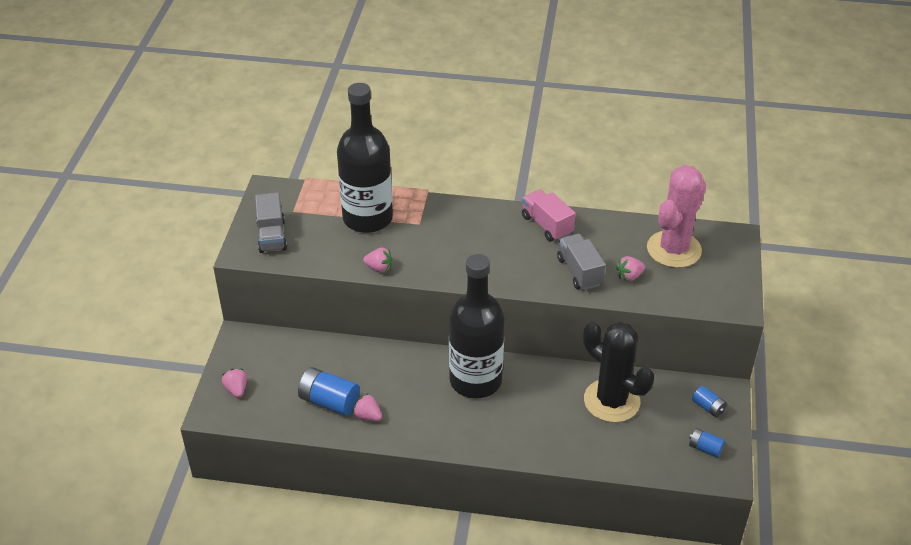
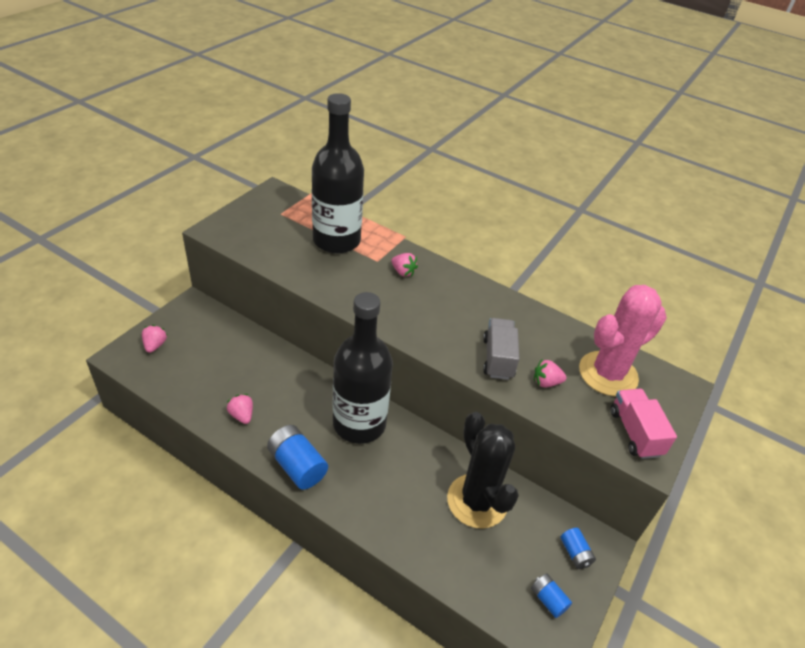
camera: 20 degrees right, 0 degrees up
(272, 236) = (247, 226): grey truck -> none
(329, 401) = (220, 388): blue battery -> blue battery (297, 466)
(379, 268) = (314, 284): pink strawberry -> pink strawberry (403, 272)
(547, 225) = (492, 304): pink truck -> pink truck (635, 433)

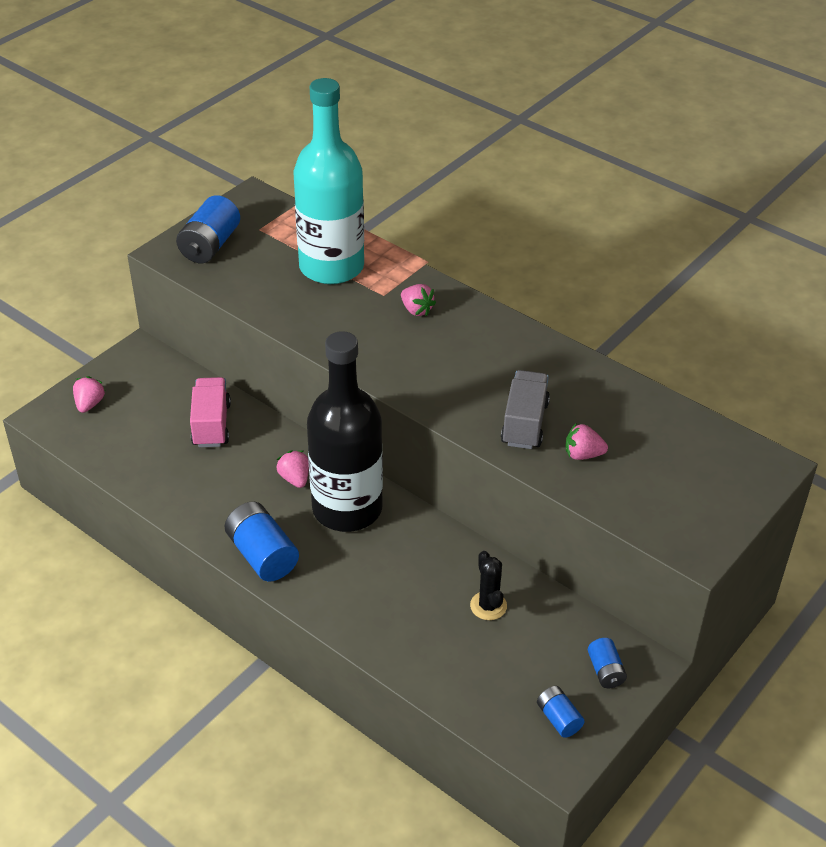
camera: 10 degrees right, 0 degrees up
(242, 415) = (196, 493): pink strawberry -> pink strawberry (295, 478)
(245, 225) = (210, 245): none -> blue battery
(336, 240) = (331, 267): black bottle -> turquoise bottle
(477, 501) = (488, 606): black cactus -> black cactus, size x0.47
(608, 374) = (670, 446): pink cactus -> none
(635, 433) = (686, 518): pink truck -> pink truck (211, 425)

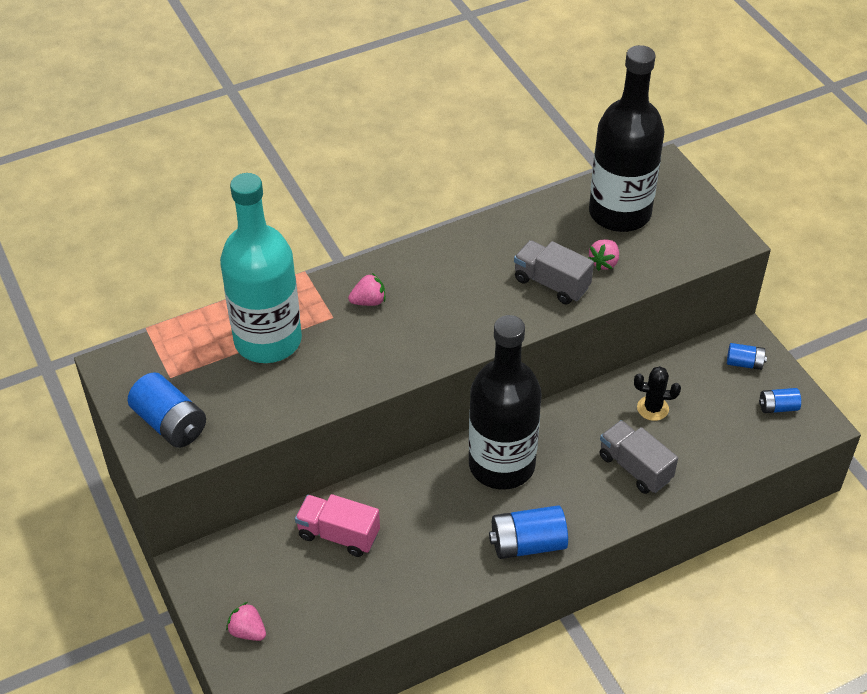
camera: 65 degrees left, 5 degrees up
(295, 478) = (445, 491): pink strawberry -> none
(400, 612) = (635, 467): none -> grey truck
(667, 447) = (619, 213): none -> black bottle

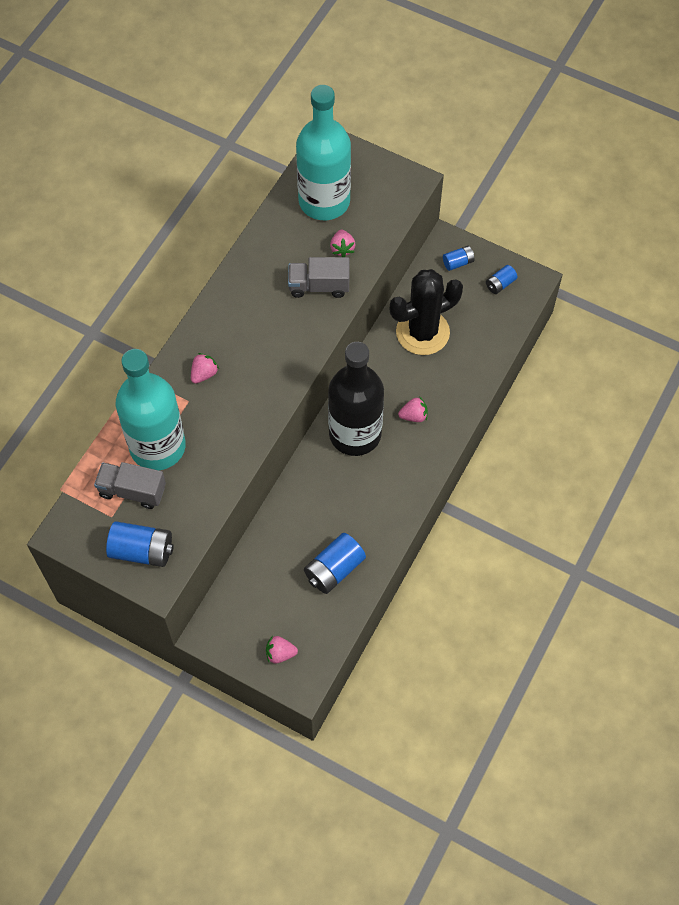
camera: 35 degrees left, 15 degrees up
(338, 535) = (286, 550): pink truck -> none
(527, 544) = (412, 480): blue battery -> blue battery (334, 569)
(579, 482) = (414, 416): none -> pink strawberry
(619, 213) = (324, 201): black bottle -> turquoise bottle
(635, 467) = (441, 383): grey truck -> grey truck (132, 491)
(652, 408) = (422, 332): black cactus -> black cactus, size x2.15

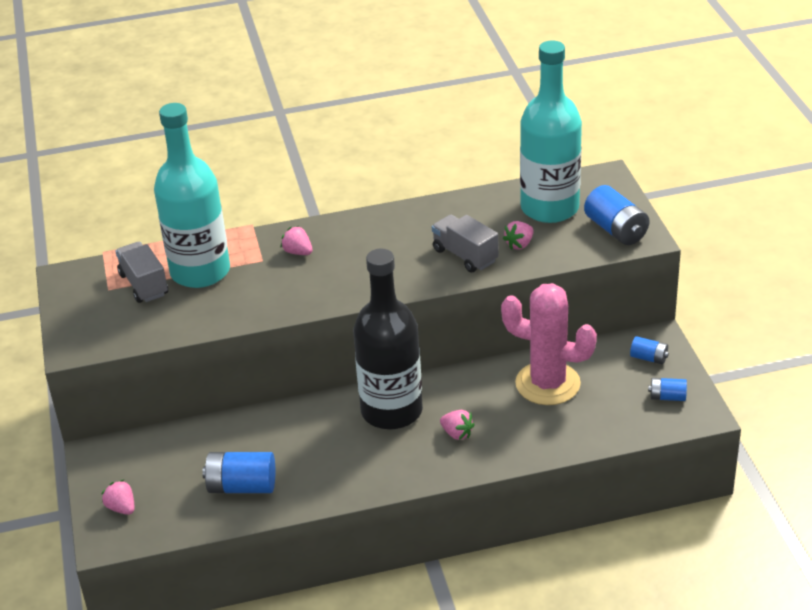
camera: 50 degrees right, 25 degrees down
(142, 550) = (95, 323): blue battery -> blue battery (616, 230)
(204, 374) = (298, 252): pink strawberry -> pink strawberry turned 135 degrees counterclockwise
(422, 332) = (547, 384): black cactus -> pink cactus

